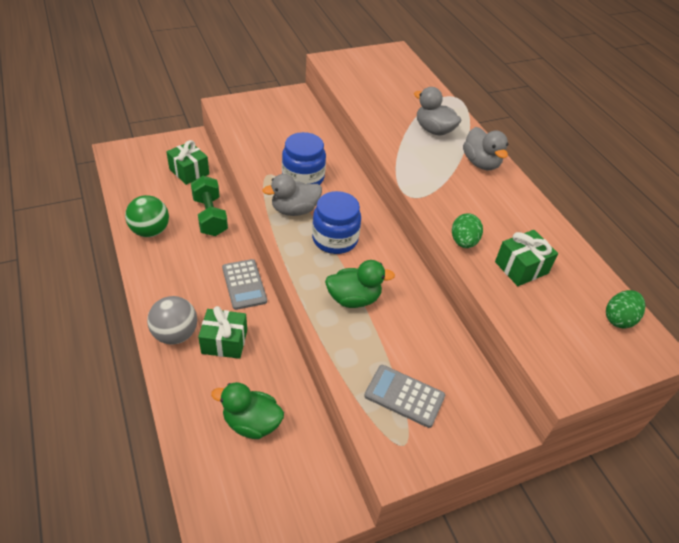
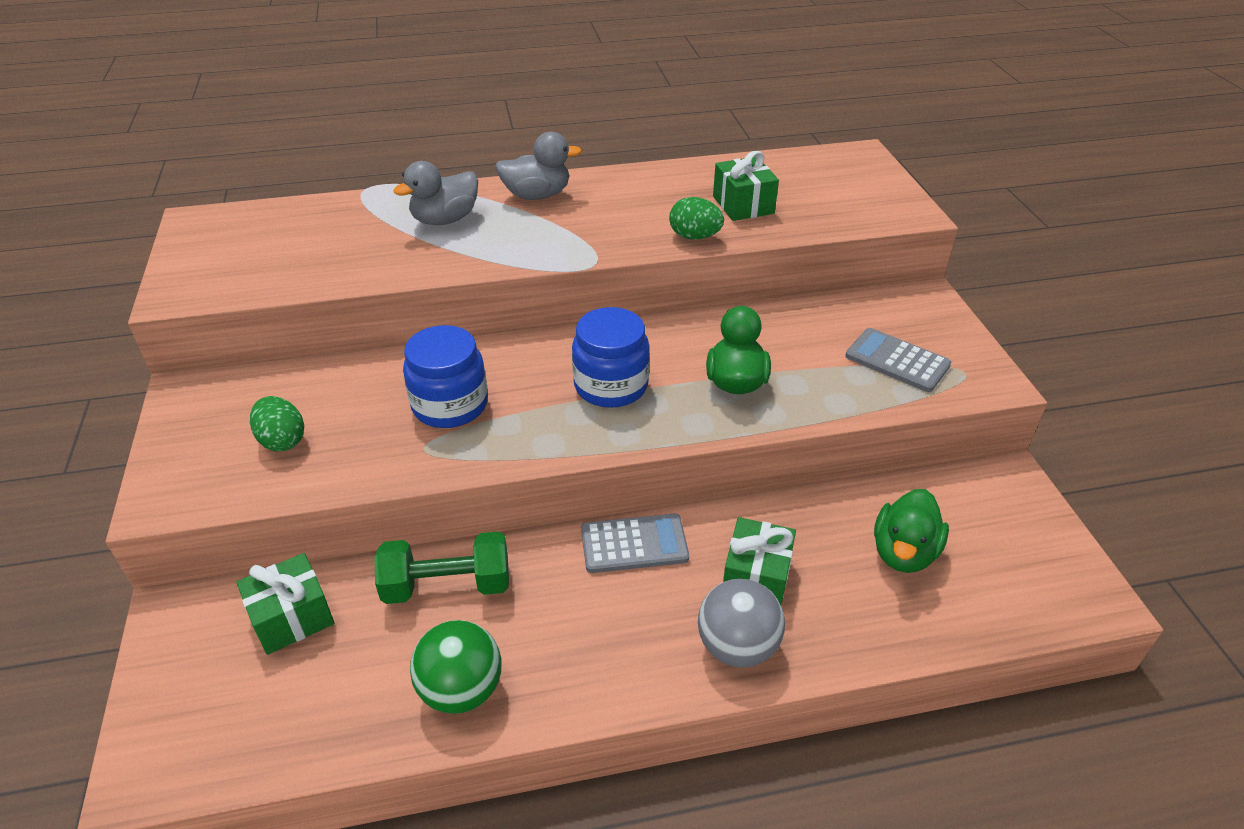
camera: 75 degrees left, 5 degrees down
(294, 210) = (532, 423): grey duck -> none
(404, 396) = (897, 361): grey calculator -> grey calculator turned 90 degrees clockwise
(619, 319) = (821, 164): green egg -> green egg (282, 440)

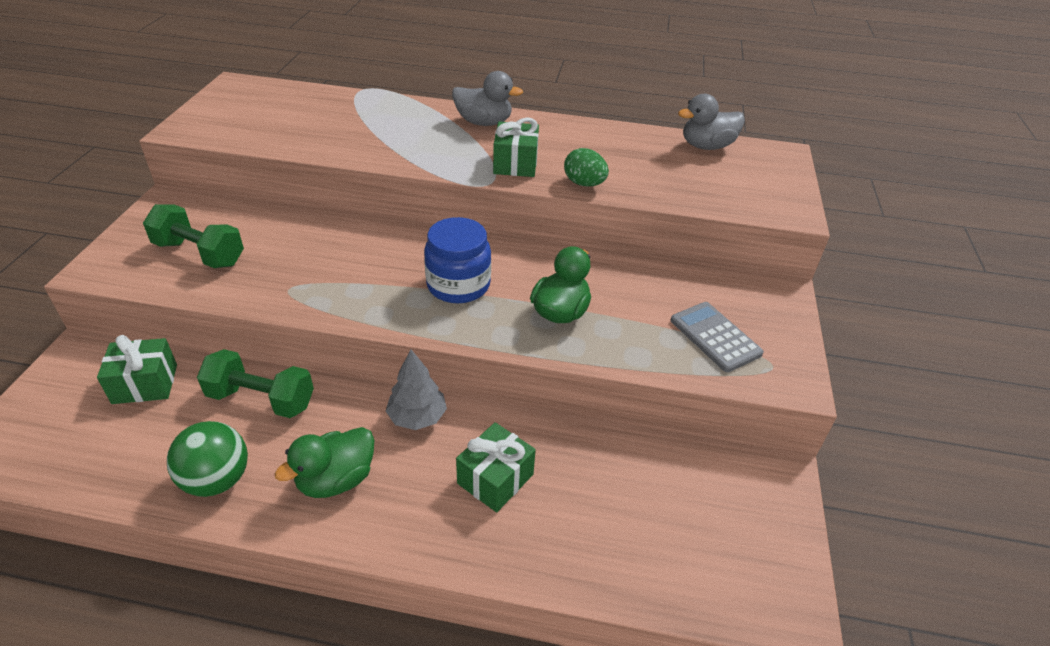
camera: 20 degrees right, 0 degrees up
(282, 440) = (199, 253): green egg -> green dumbbell
(445, 219) = (402, 124): grey duck -> grey duck (707, 146)
(450, 405) = (329, 263): blue jar -> none
(634, 544) = (417, 417): grey calculator -> grey tree
(737, 646) = (442, 528): grey ball -> none
(743, 205) = (645, 169): green gift -> green gift (515, 164)
(903, 552) = (636, 505): green duck -> green duck (336, 480)

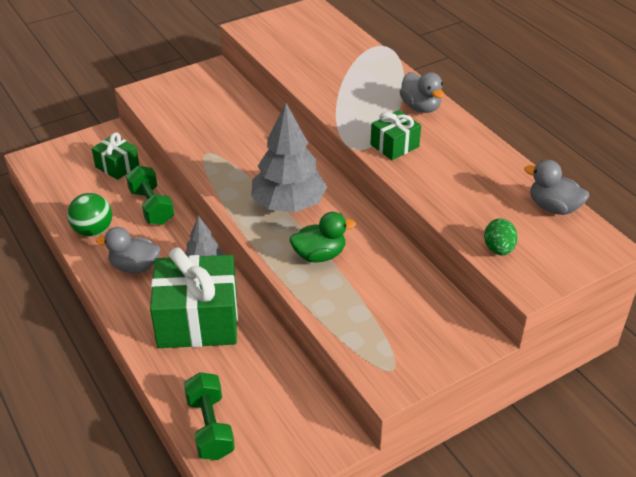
camera: 50 degrees right, 0 degrees up
(199, 253) = (192, 109): green dumbbell -> green dumbbell (210, 427)
(336, 480) = (135, 266): green duck -> grey duck
(458, 285) = (289, 204): blue jar -> grey tree
(495, 479) = (198, 320): green gift -> green gift, size x1.95
(584, 184) = (416, 182): green egg -> green egg (498, 249)
(715, 337) = (385, 330): grey calculator -> none

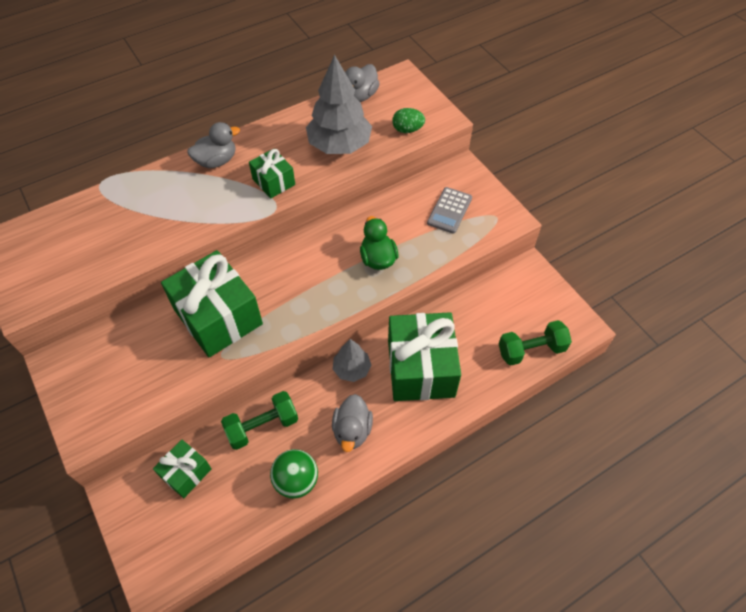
camera: 90 degrees left, 15 degrees up
(249, 148) = (218, 317): none -> green gift
(289, 204) = (310, 282): grey tree -> grey tree (339, 145)
(398, 321) = (449, 210): none -> grey calculator

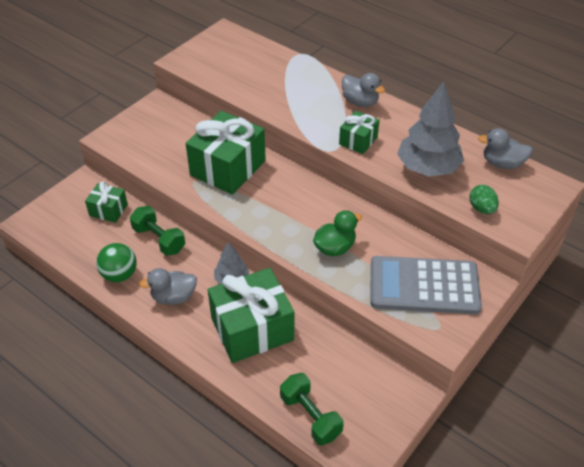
camera: 70 degrees right, 10 degrees down
(449, 210) = (424, 286): grey calculator -> grey calculator, size x1.91

